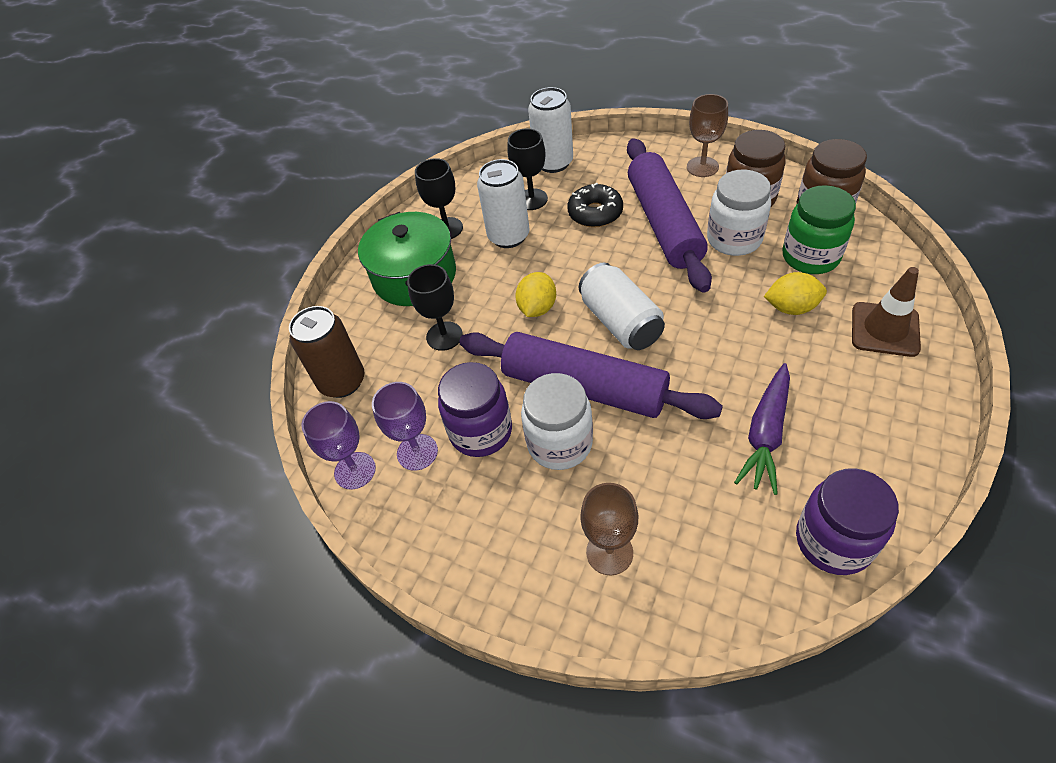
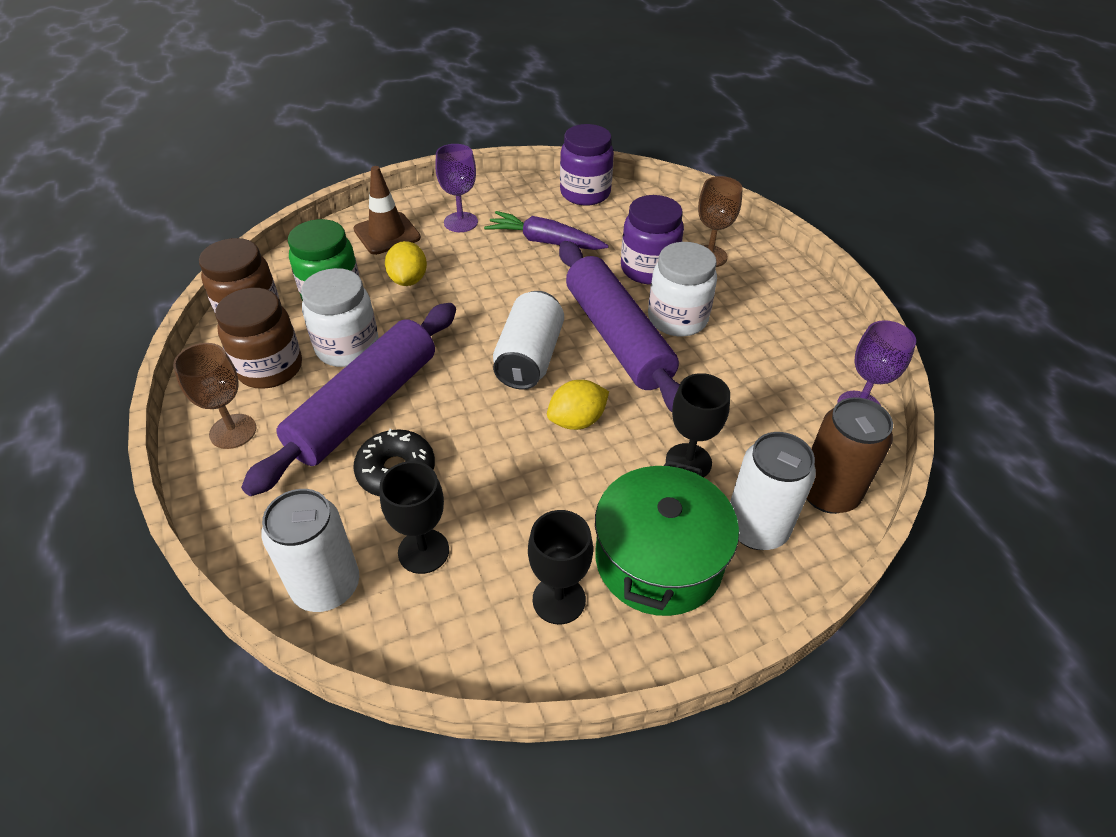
camera: 145 degrees left, 5 degrees down
(417, 452) = (794, 385): purple goblet -> purple goblet (460, 222)
(481, 431) = (728, 364): purple jar -> purple jar (648, 269)
(508, 236) = (508, 522): white can -> white can (756, 528)
(766, 434) = (544, 241): purple carrot -> purple carrot turned 135 degrees counterclockwise
(791, 307) = (408, 280): yellow lemon -> yellow lemon turned 45 degrees clockwise

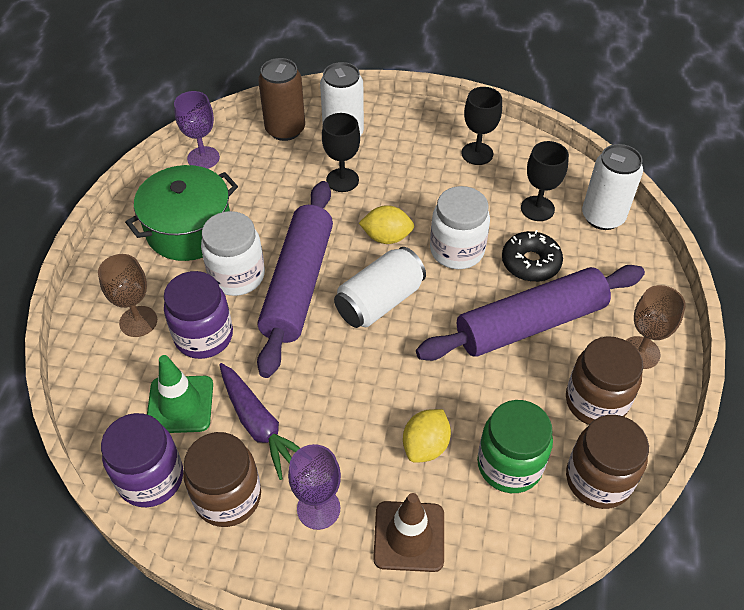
camera: 145 degrees left, 5 degrees up
(347, 348) = (520, 389): white jar -> white jar (457, 250)
(526, 205) = (228, 497): none -> brown jar
(613, 229) = (180, 404): none -> green traffic cone
(658, 560) = (409, 145): green pot -> green pot (189, 229)

